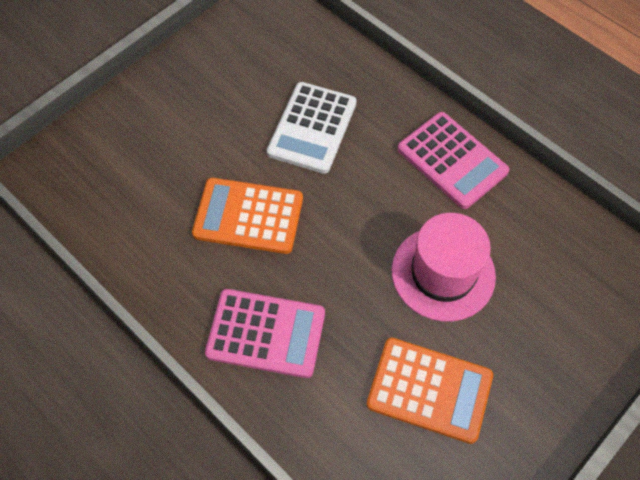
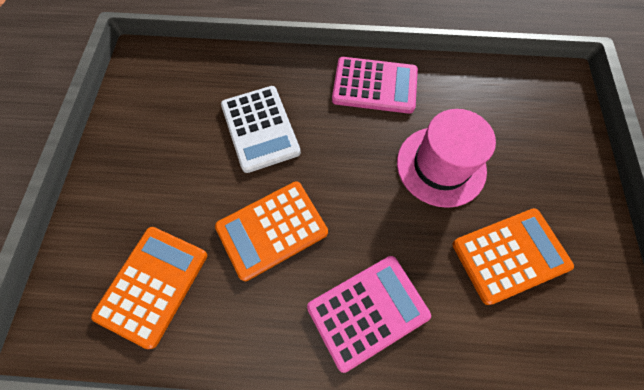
camera: 40 degrees left, 5 degrees up
(128, 190) = (153, 284): none -> orange calculator

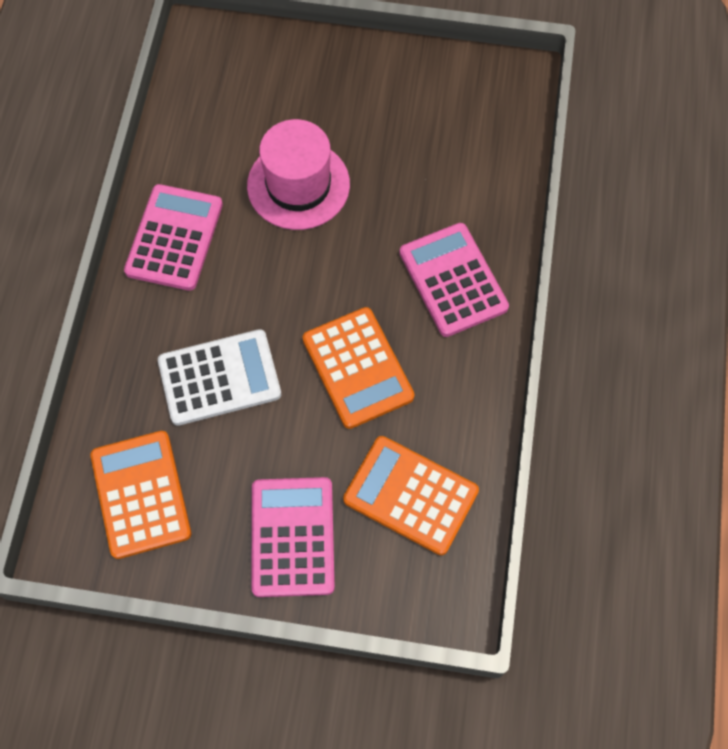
camera: 85 degrees left, 0 degrees up
(127, 193) = (292, 537): none -> pink calculator
(510, 255) = (406, 142): orange calculator -> orange calculator (140, 494)

